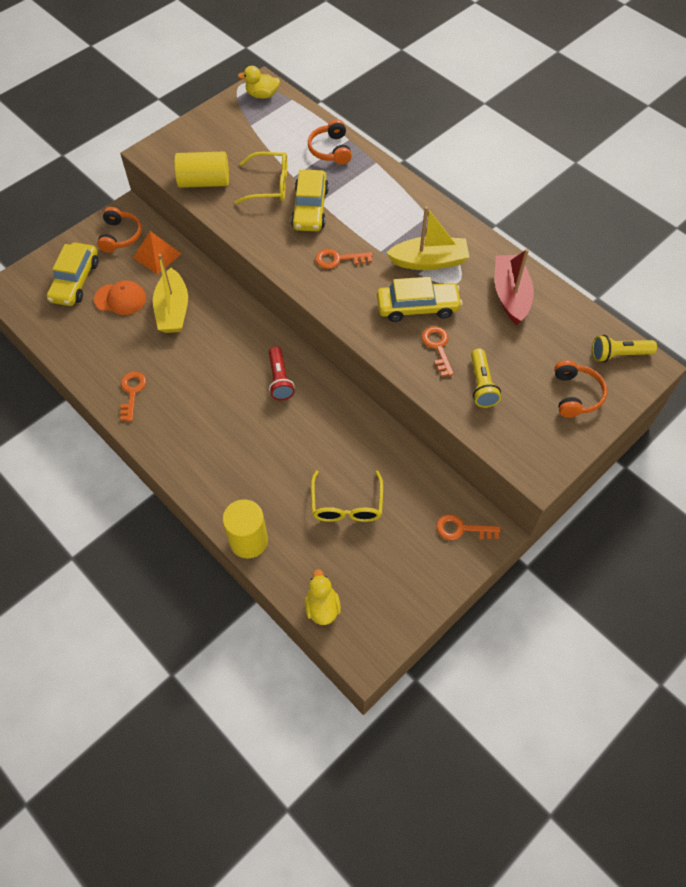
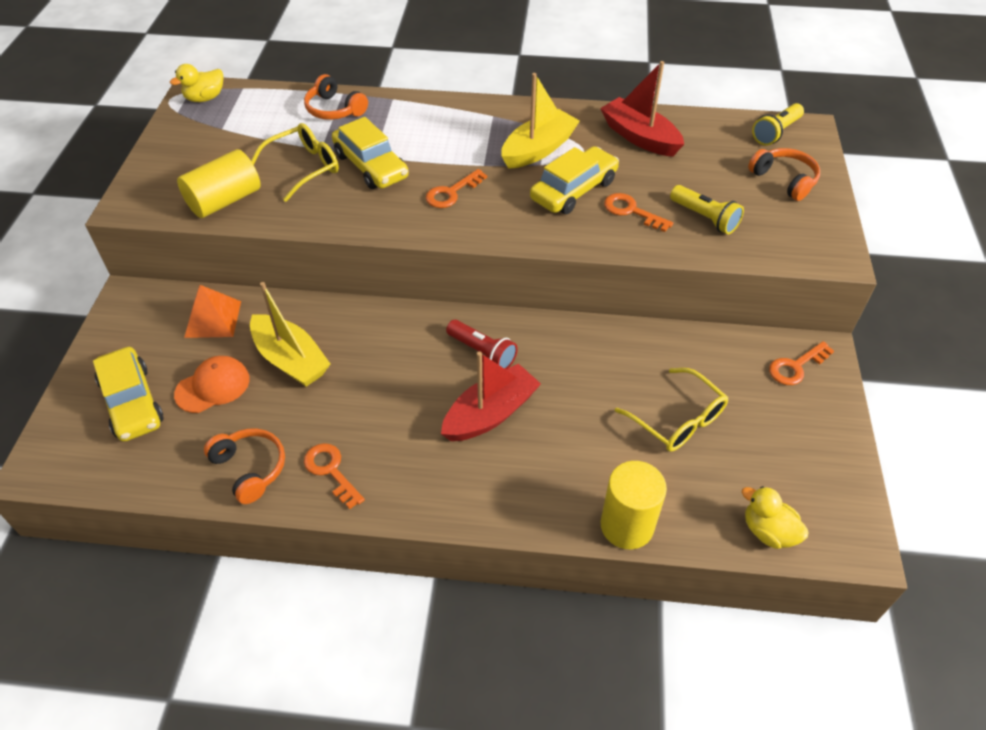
camera: 40 degrees left, 10 degrees down
(120, 236) = (144, 325): orange headphones -> orange headphones (250, 469)
(245, 421) = (490, 414): none -> red boat

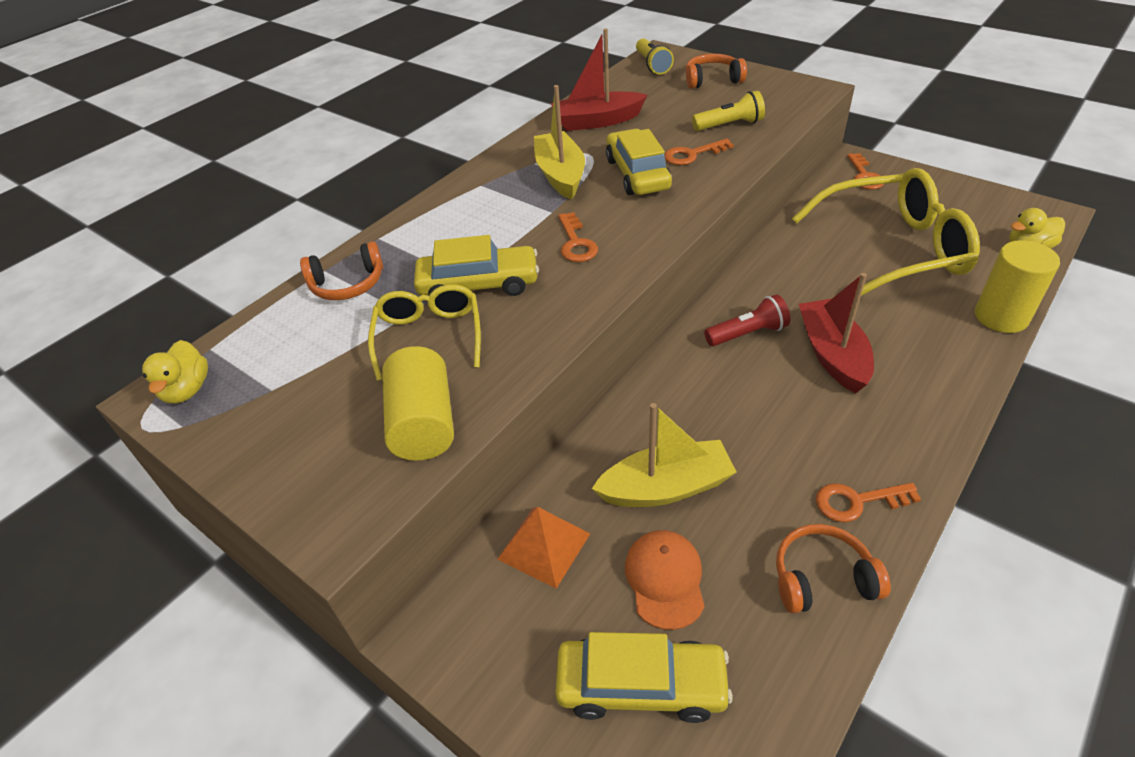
camera: 55 degrees left, 5 degrees down
(678, 420) = (893, 249): yellow glasses -> yellow glasses, size x1.79

